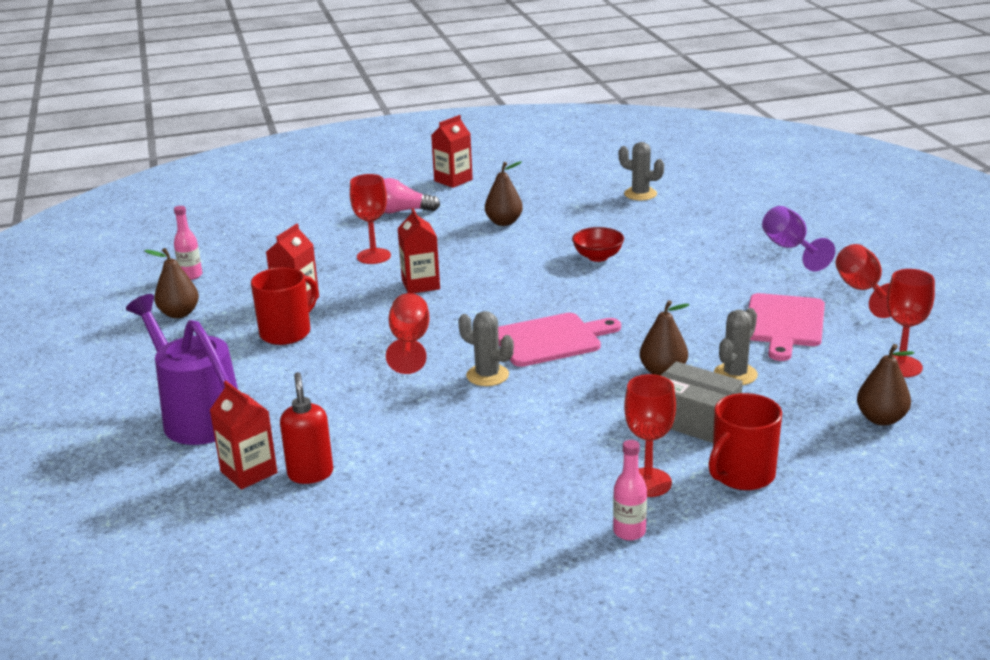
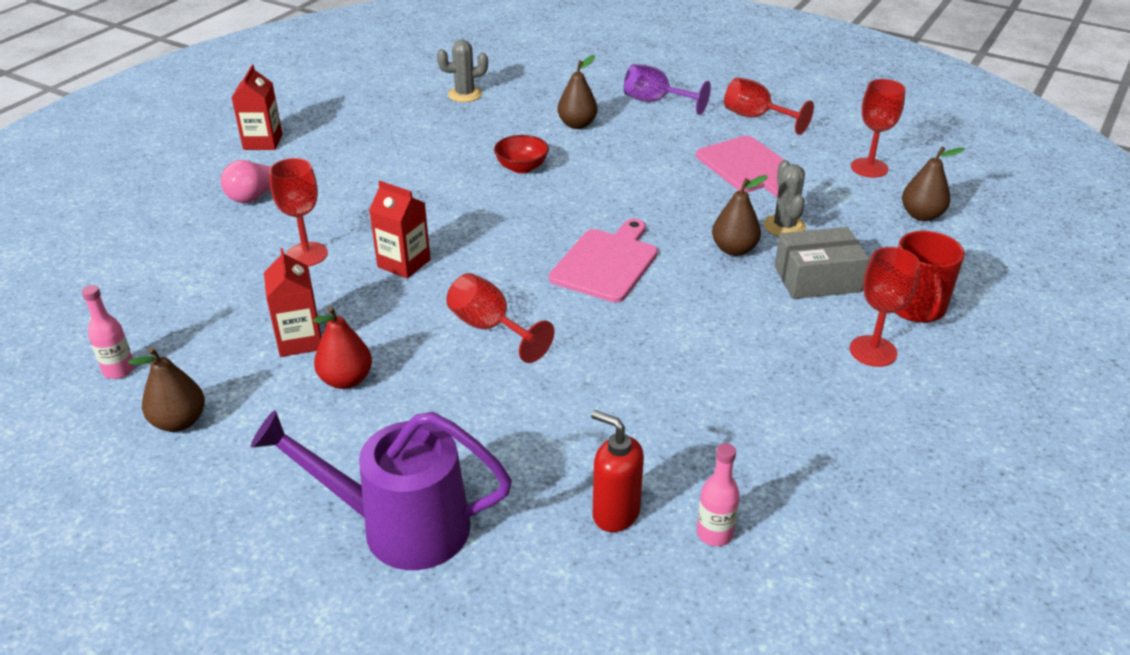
camera: 45 degrees left, 10 degrees up
(249, 472) = (555, 551): red carton -> none
(286, 332) = (346, 380): red mug -> red pear
(487, 375) = (609, 324): grey cactus -> none
(504, 222) = (384, 167): brown pear -> brown pear (577, 124)
(629, 532) = (927, 401): pink bottle -> pink bottle (714, 534)

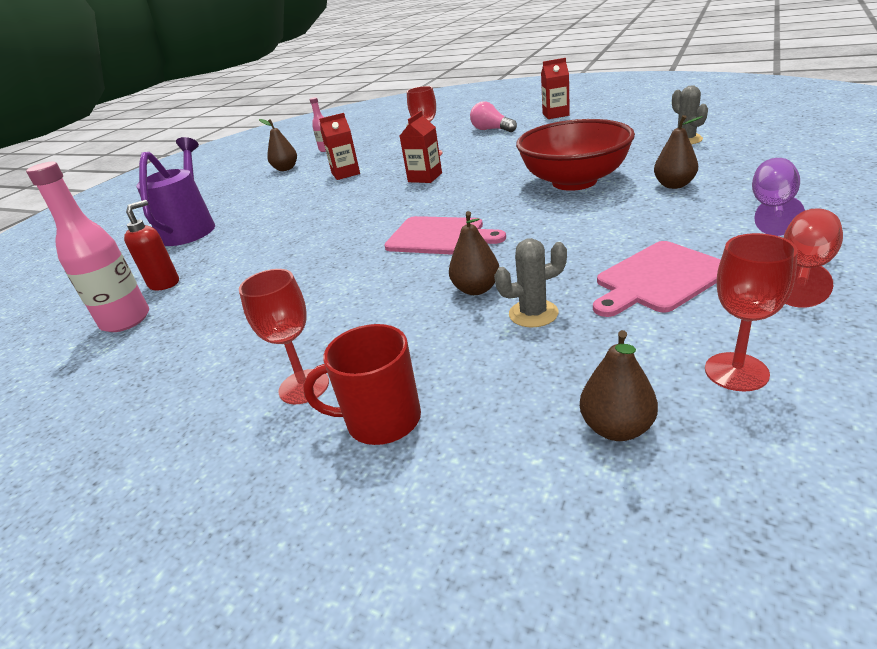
camera: 90 degrees right, 5 degrees down
(346, 380) = (309, 191): red pear -> none
(490, 328) = (354, 214): red goblet -> none
(521, 167) = (574, 181): red bowl -> red bowl, size x2.30
(714, 534) = (126, 320): pink bottle -> pink bottle, size x1.90
(817, 279) = (431, 343): grey box -> none

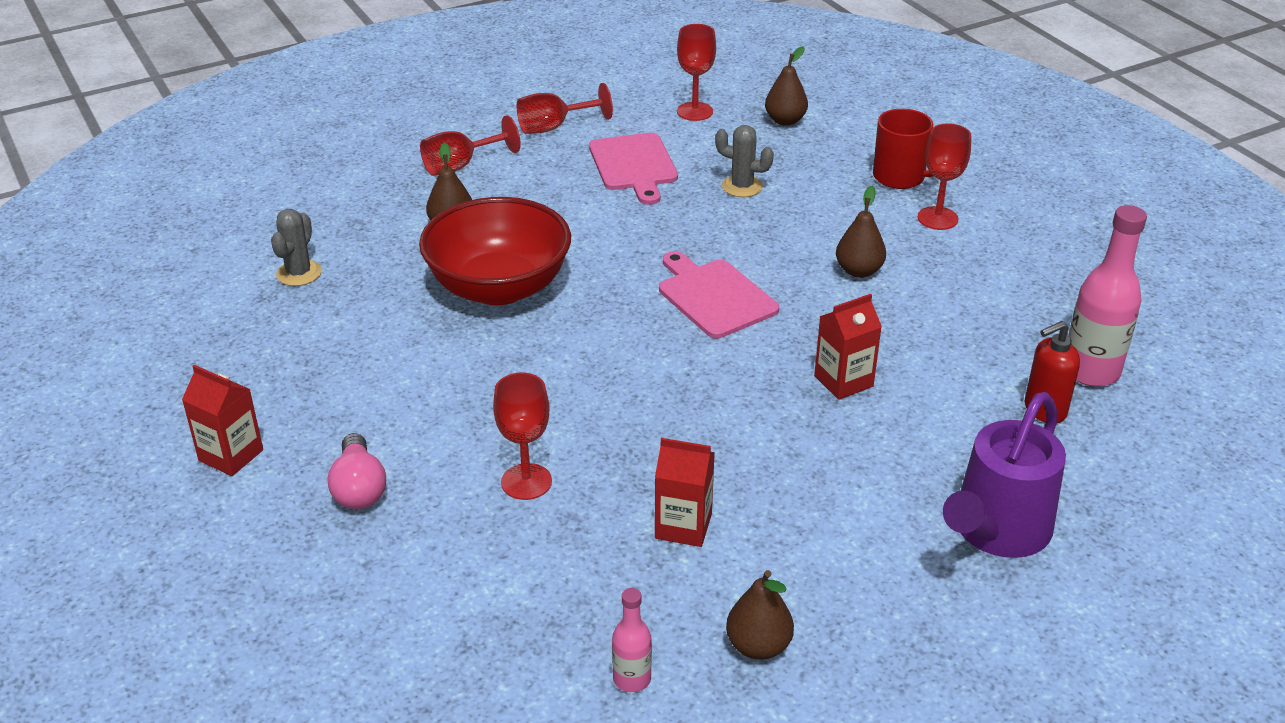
camera: 150 degrees left, 5 degrees up
(425, 177) = (605, 418): red carton -> red carton (843, 381)
(476, 289) = (753, 224): brown pear -> brown pear (858, 271)
(658, 278) = (633, 165): pink cutting board -> pink cutting board turned 75 degrees clockwise
(772, 208) = (460, 166): purple goblet -> red goblet

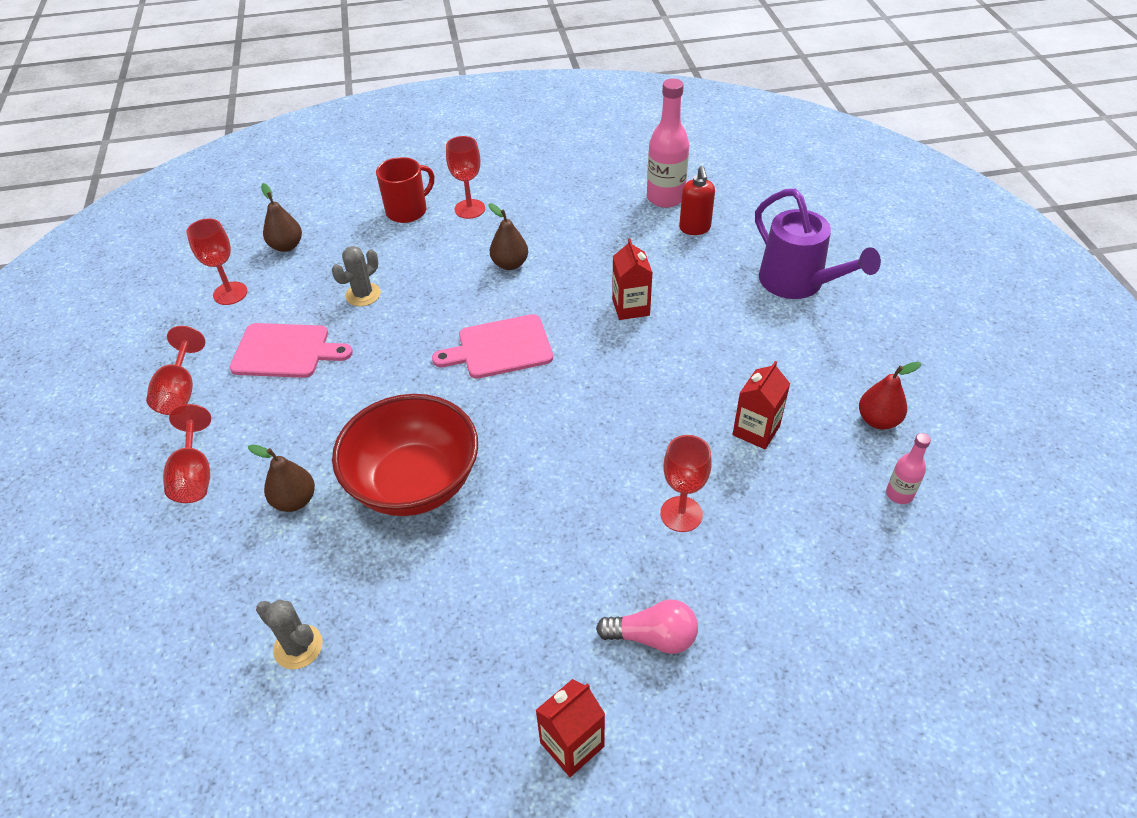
camera: 70 degrees left, 10 degrees up
(758, 646) = (878, 420): brown pear -> red pear

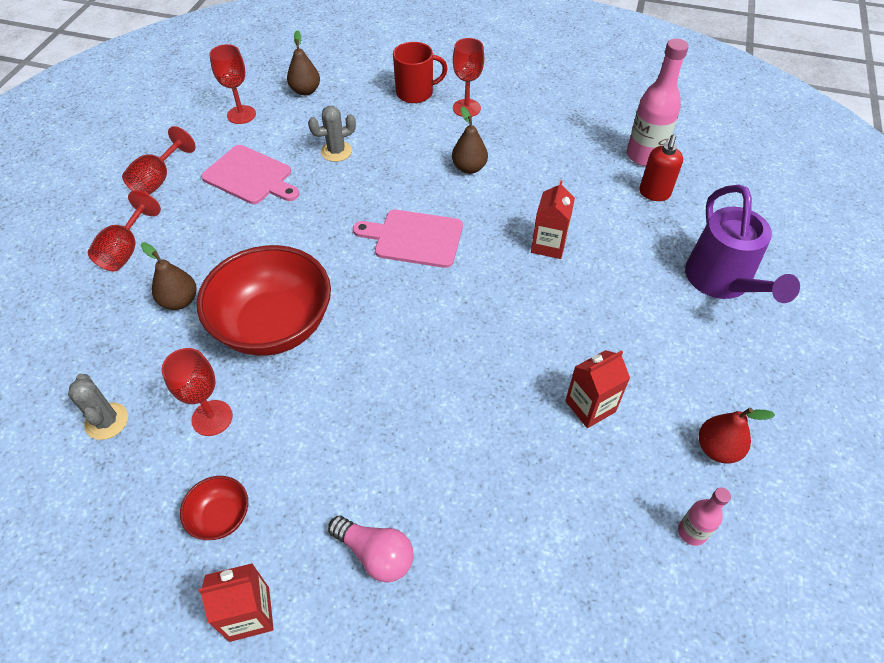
camera: 25 degrees right, 5 degrees up
(484, 676) = (221, 517): none -> red bowl
(681, 514) = (472, 454): red goblet -> red goblet (212, 418)

